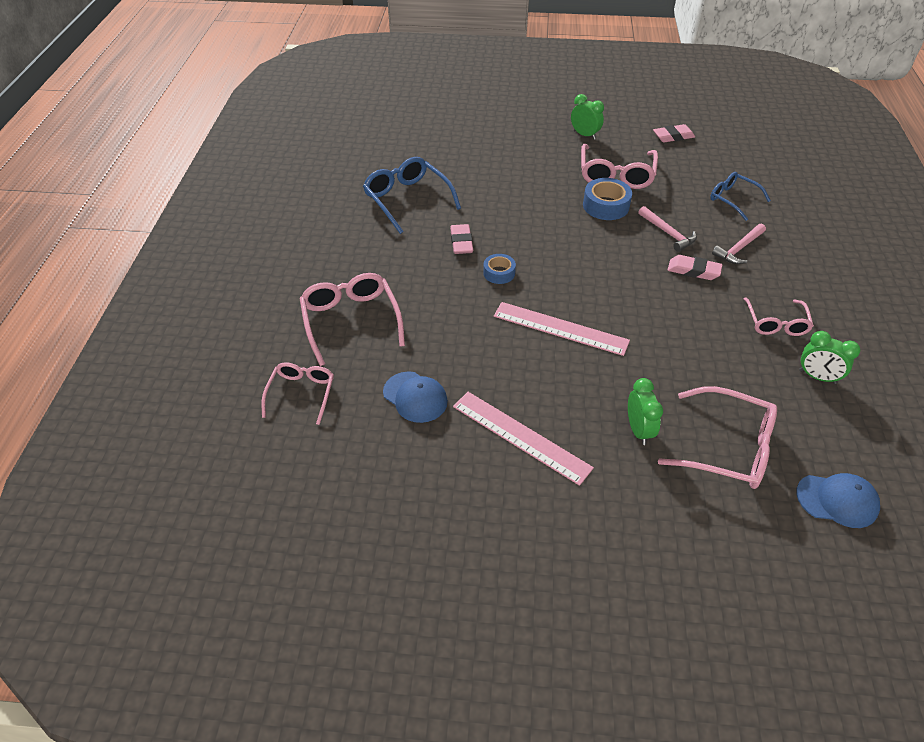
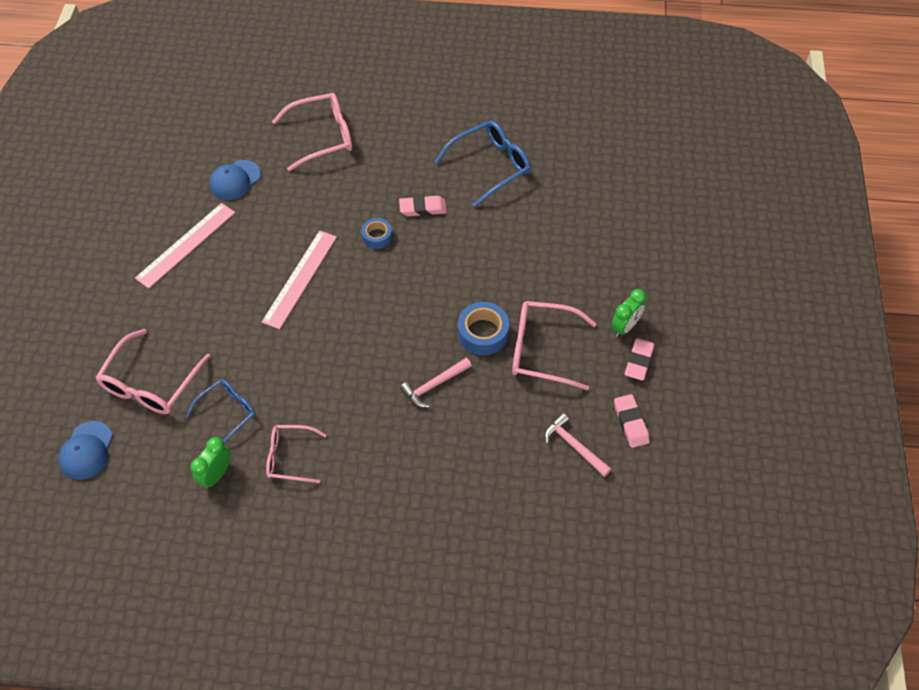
camera: 90 degrees right, 10 degrees up
(301, 394) = (247, 114): pink glasses -> none
(638, 430) = (179, 323): green clock -> none
(693, 271) = (372, 398): pink eraser -> pink eraser (638, 361)
(733, 199) = (496, 464): blue glasses -> blue glasses (227, 412)
(738, 249) = (405, 449): pink hammer -> pink hammer (574, 446)

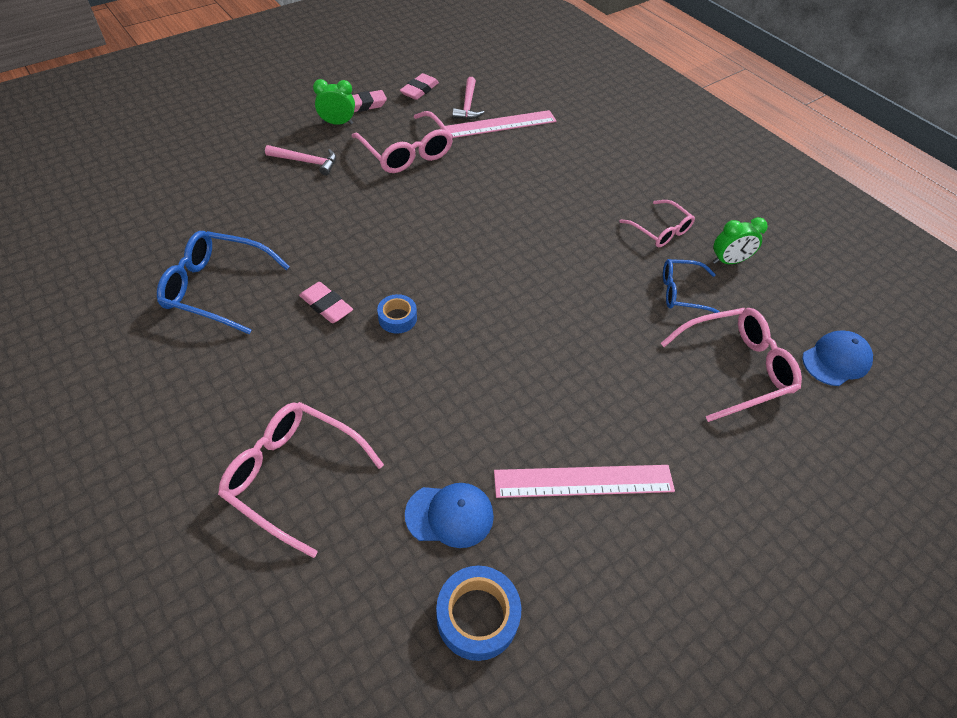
camera: 135 degrees left, 5 degrees down
(300, 278) = (509, 342): pink ruler -> pink ruler (498, 125)
(434, 385) = (506, 190): pink hammer -> pink hammer (306, 162)
(483, 333) = (427, 190): blue tape -> blue tape (477, 616)

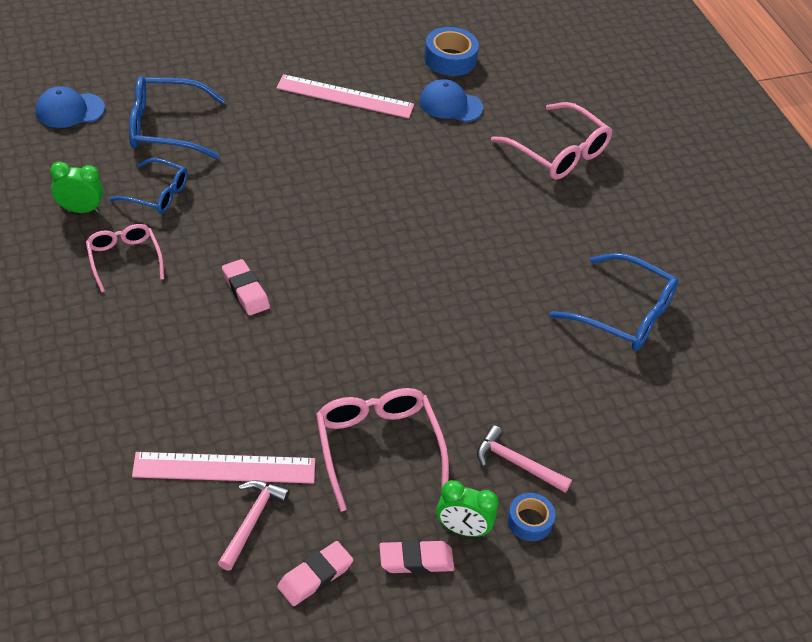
camera: 165 degrees left, 5 degrees down
(326, 306) = (516, 269): pink eraser -> pink eraser (245, 291)
(397, 318) = (450, 241): blue tape -> blue tape (529, 521)
(734, 368) = (166, 127): pink glasses -> blue glasses

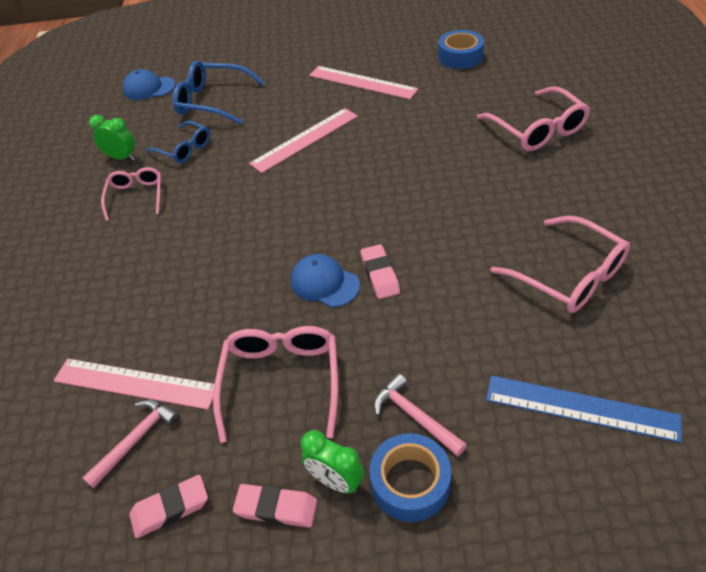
camera: 25 degrees right, 0 degrees up
(245, 291) = (220, 228): pink eraser -> pink eraser (380, 274)
(302, 175) = (305, 139): none -> pink ruler
(450, 104) = (449, 90): blue cap -> blue cap (324, 283)
(529, 521) = (410, 483): blue tape -> blue tape, size x1.59
(623, 314) = (568, 275): blue glasses -> pink glasses
(660, 437) = (581, 408): none -> blue ruler

